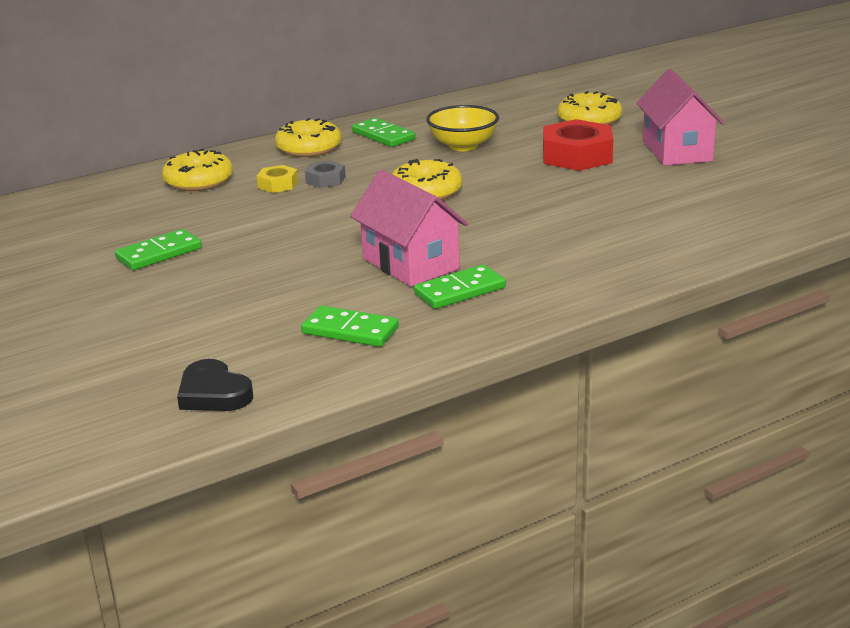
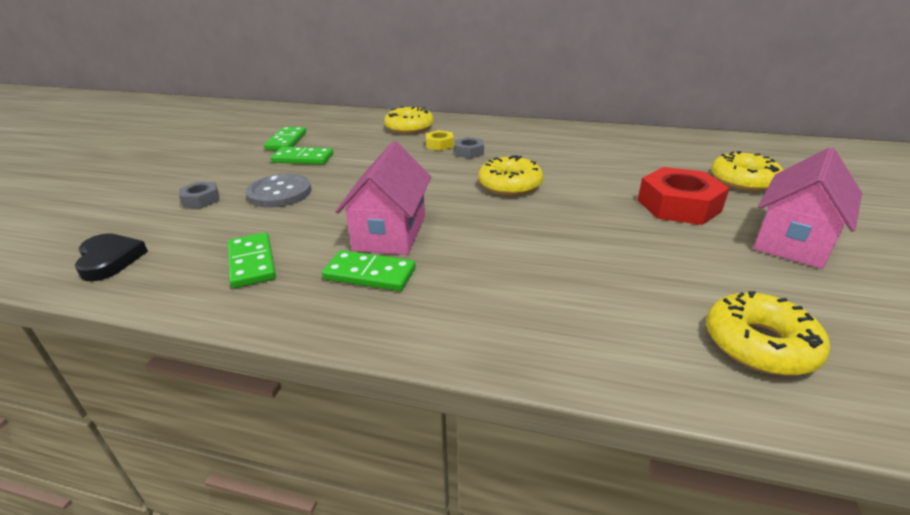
camera: 45 degrees right, 5 degrees up
(156, 327) = (201, 200): none -> grey nut
(213, 393) = (110, 260): black heart -> black heart turned 150 degrees clockwise
(225, 286) = (279, 193): none -> grey button
(309, 148) = (501, 130): yellow donut -> yellow donut (759, 344)
(383, 136) = (559, 138): green domino -> green domino (286, 141)
(463, 146) = (599, 163): yellow bowl -> none

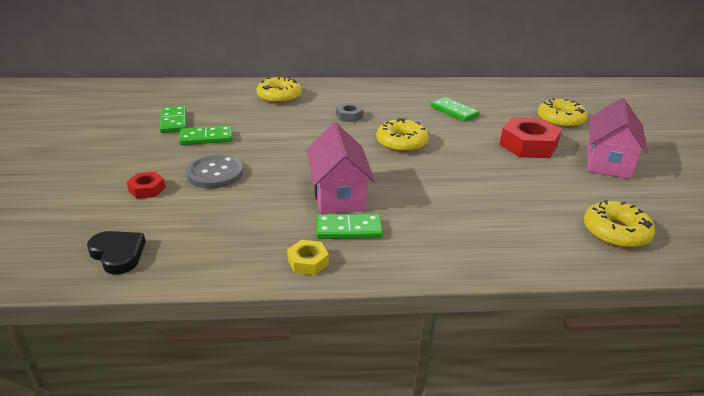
camera: 20 degrees left, 0 degrees up
(201, 200) = (147, 189): grey nut -> red nut
(252, 262) = (248, 236): green domino -> green domino (454, 111)
(439, 145) = (319, 111): yellow nut -> yellow nut (308, 262)

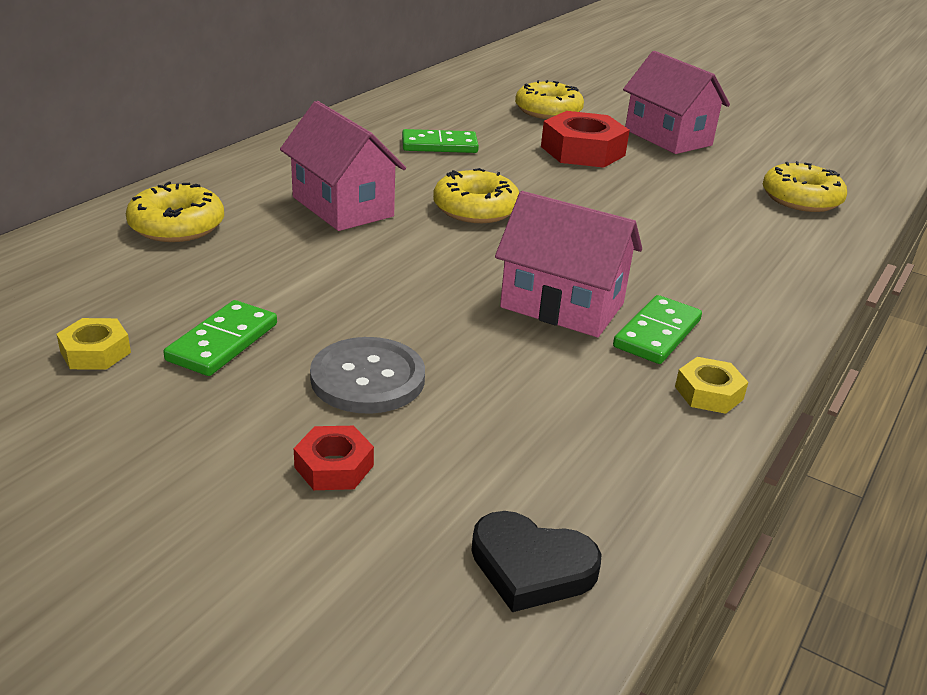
camera: 55 degrees left, 0 degrees up
(118, 254) = (531, 567): black heart -> black heart turned 150 degrees counterclockwise
(173, 121) = (95, 352): green domino -> yellow nut
(349, 116) = (342, 207): grey nut -> pink house

